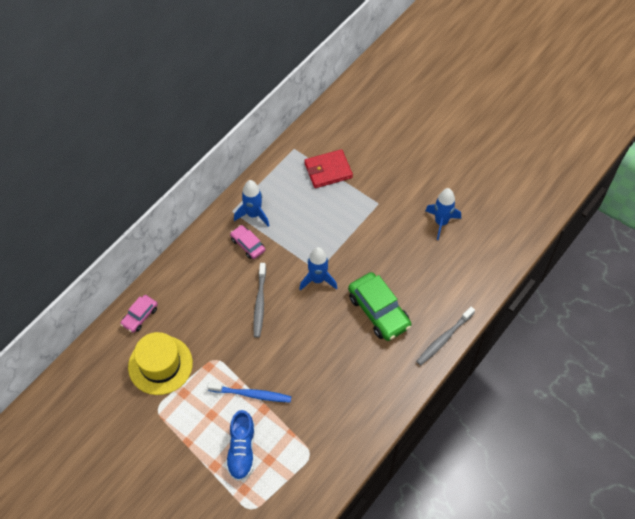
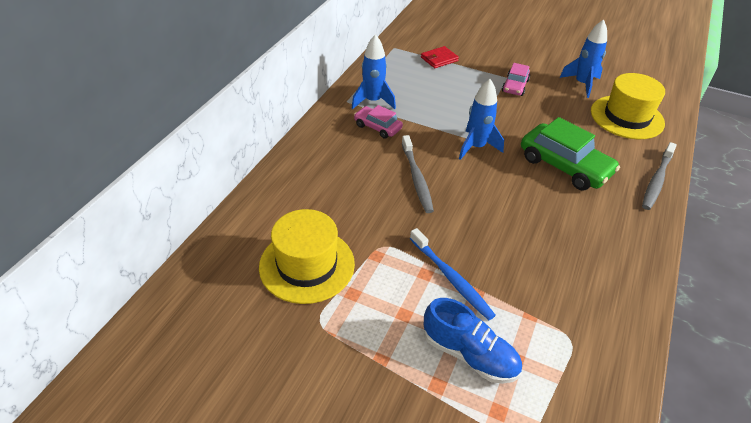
camera: 15 degrees left, 15 degrees down
(140, 316) = (261, 214): pink car -> pink car (515, 86)
(241, 450) = (469, 354): blue shoe -> blue shoe turned 45 degrees counterclockwise
(252, 394) = (451, 279): blue toothbrush -> blue toothbrush turned 60 degrees clockwise
(328, 170) = (439, 59): red wallet -> red wallet, size x0.66
(459, 268) = (627, 117): none -> yellow hat

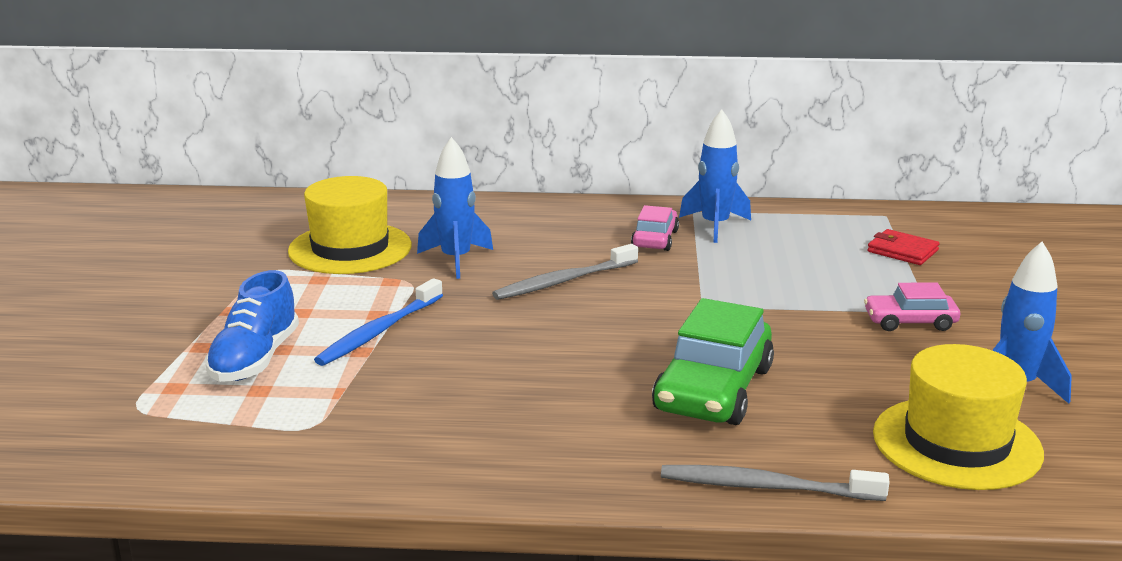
camera: 70 degrees right, 20 degrees down
(476, 147) = (684, 311): blue rocket -> blue rocket (456, 260)

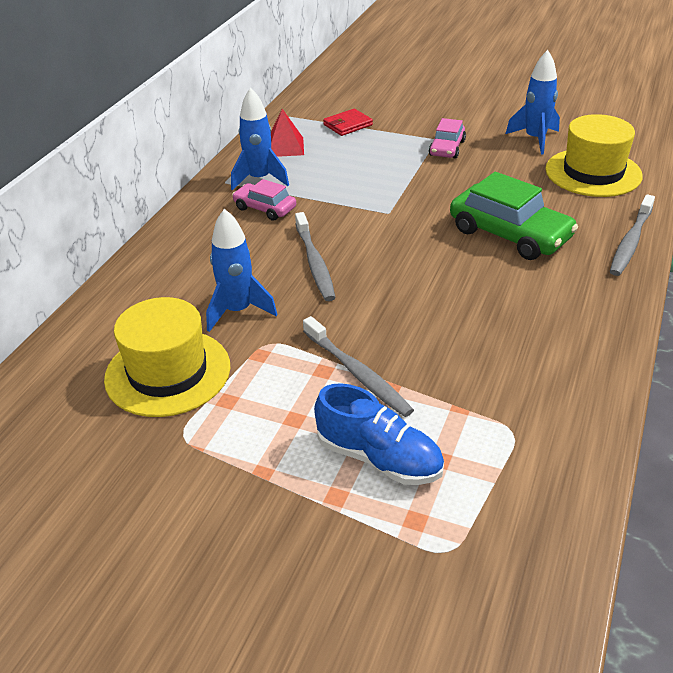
camera: 70 degrees left, 15 degrees up
(378, 332) = (358, 374): blue toothbrush -> grey toothbrush
(804, 226) = (285, 147): none -> red pyramid

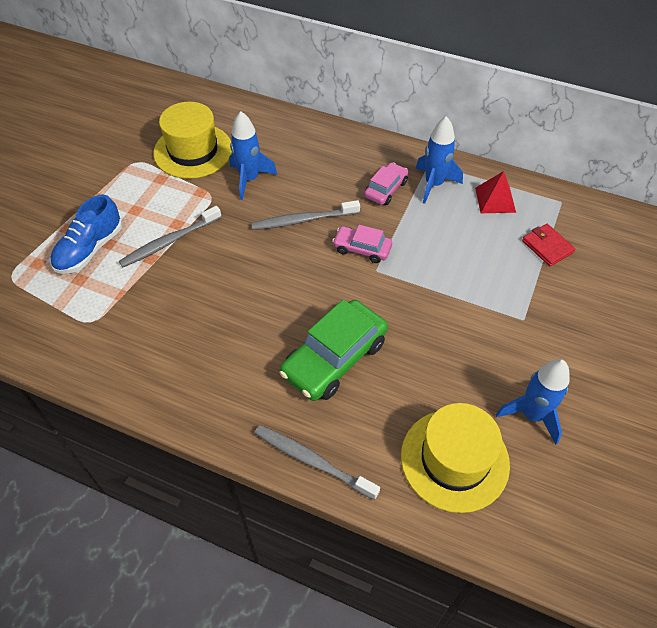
camera: 90 degrees right, 15 degrees up
(447, 148) = (503, 327): pink car -> pink car (362, 249)

